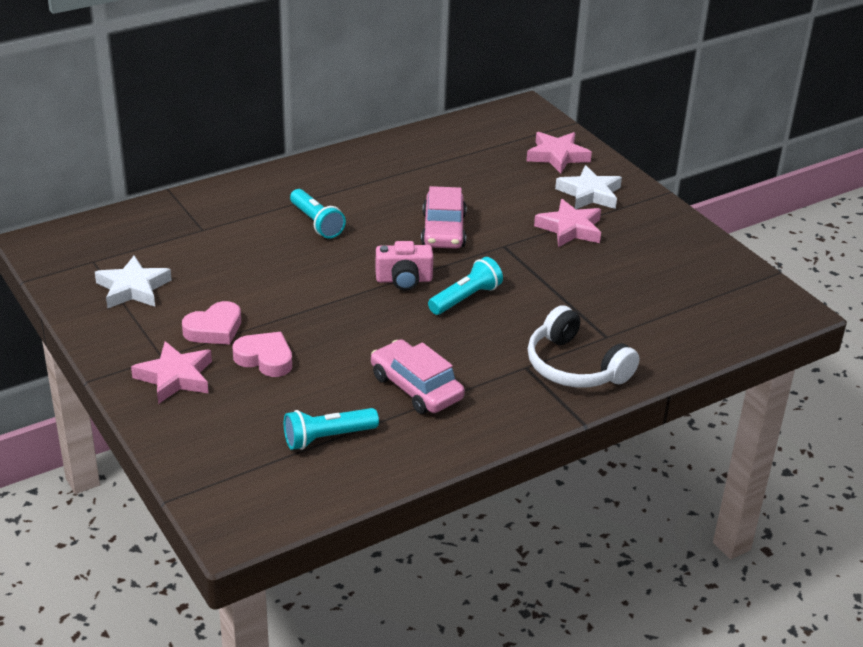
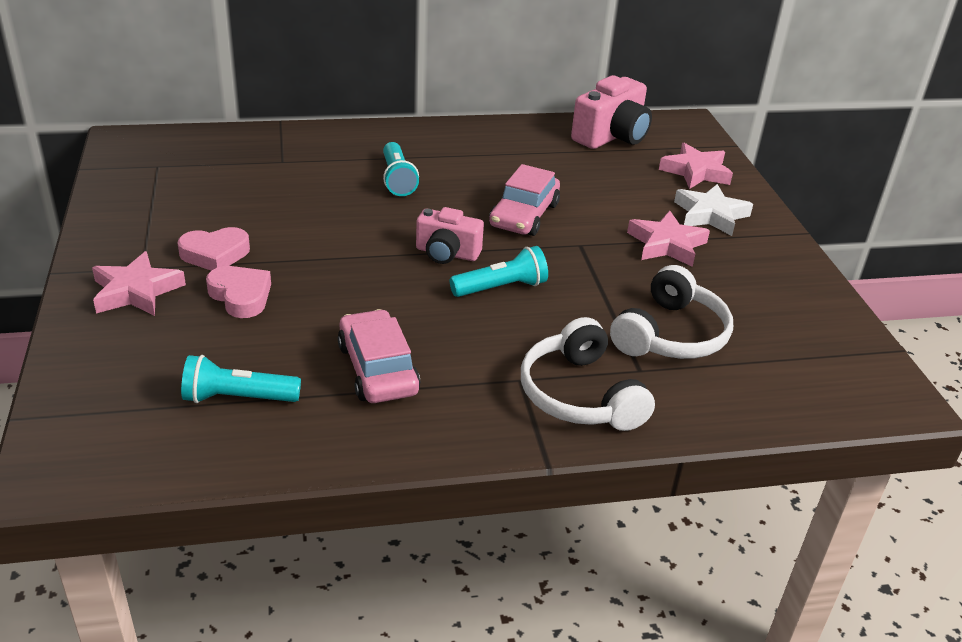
camera: 20 degrees right, 0 degrees up
(133, 288) = (171, 198): white star -> none
(470, 137) = (611, 136): none -> pink camera
(613, 303) = (670, 334): none -> white headphones

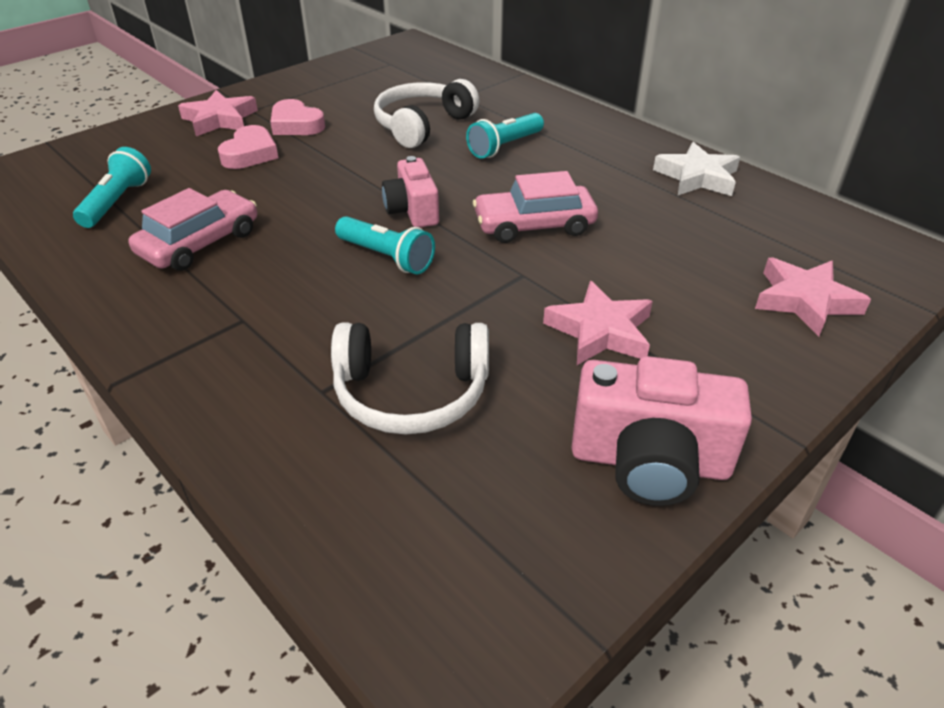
camera: 60 degrees right, 5 degrees up
(237, 398) = (117, 202): turquoise flashlight -> turquoise flashlight turned 45 degrees clockwise
(580, 395) = (244, 364): white headphones -> white headphones (422, 125)
(611, 136) = (783, 220): pink camera -> pink camera (649, 461)
(710, 215) = (717, 343): white star -> white star (697, 177)

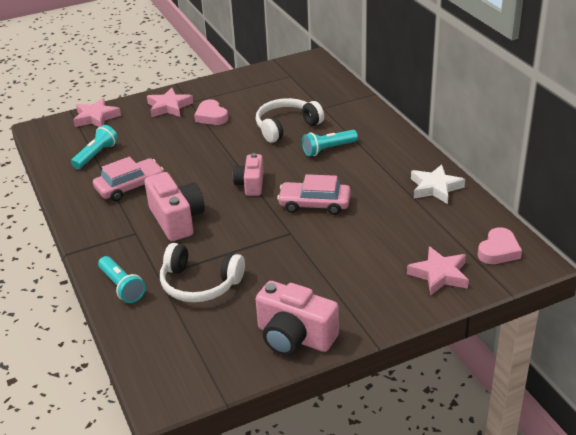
camera: 20 degrees right, 5 degrees down
(250, 154) = (177, 133): pink heart -> pink heart (498, 251)
(311, 285) = (177, 220): none -> pink camera
(387, 257) = (223, 210): turquoise flashlight -> turquoise flashlight (122, 287)
(600, 331) = (312, 271): pink star -> pink star (96, 117)

